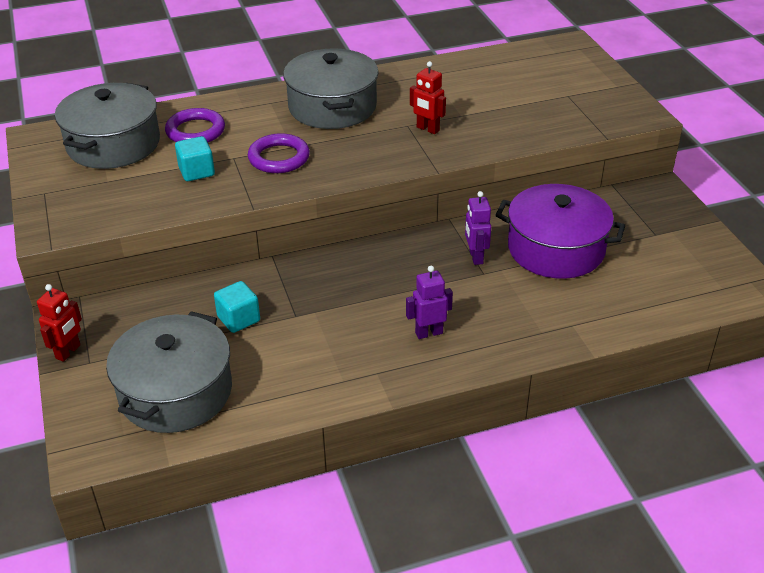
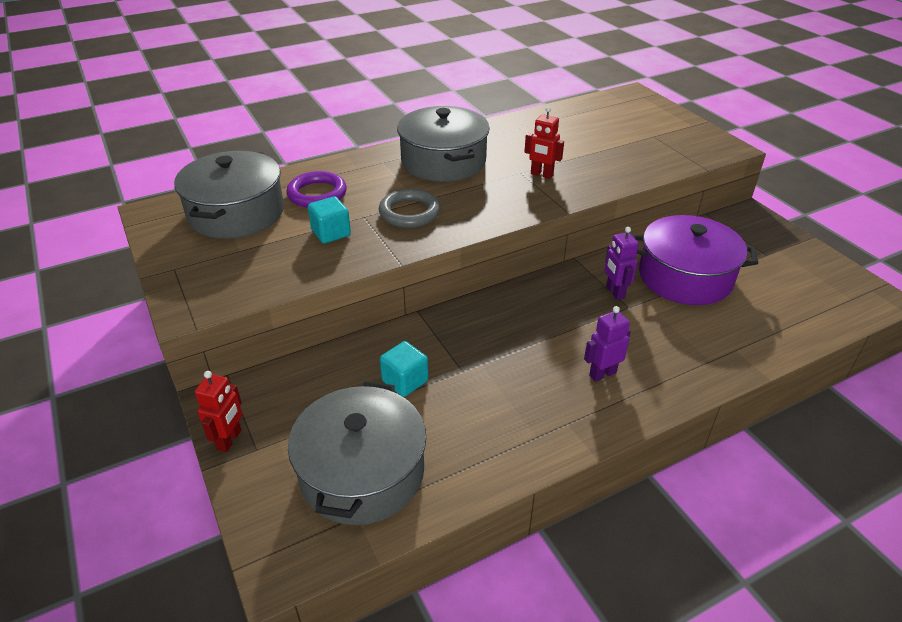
camera: 10 degrees left, 0 degrees up
(279, 158) = (409, 212): purple ring -> grey ring

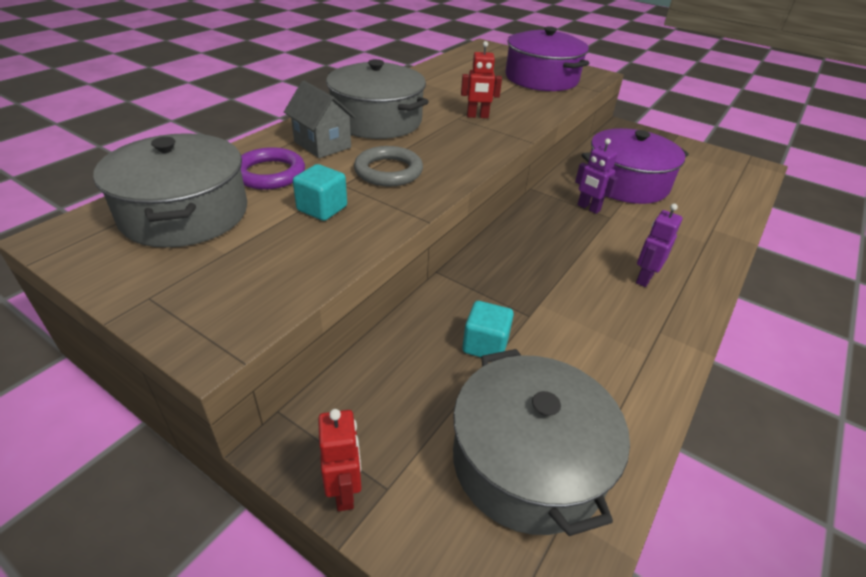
camera: 30 degrees left, 0 degrees up
(378, 176) = (322, 144): none -> grey house
(655, 143) = (541, 78): none -> purple pot

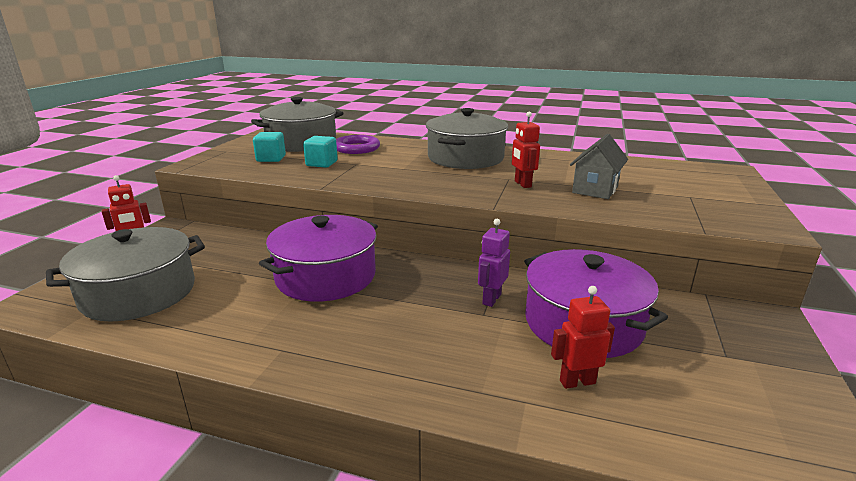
camera: 75 degrees right, 15 degrees down
(322, 144) = (408, 152): grey house -> grey house (595, 189)
(388, 171) = (384, 171): grey ring -> none
(485, 345) = (252, 267): turquoise cube -> turquoise cube (271, 158)
(541, 78) = (681, 200): purple pot -> purple pot (325, 276)
(644, 278) = (369, 339): purple robot -> none
(691, 205) = (577, 382): none -> red robot

